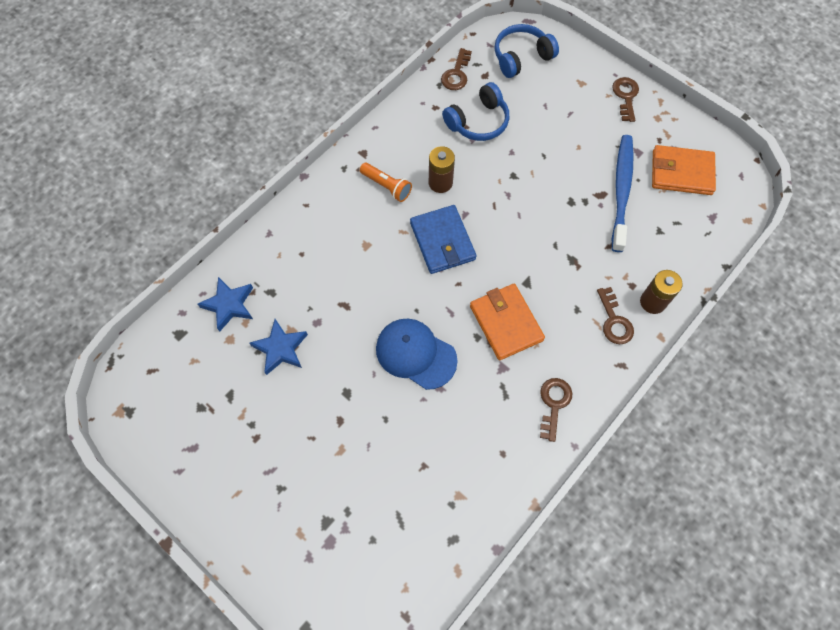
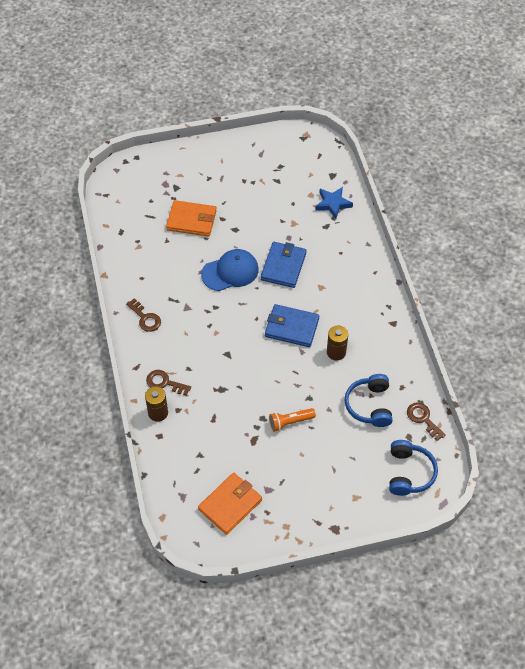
camera: 125 degrees right, 10 degrees down
(280, 349) = (286, 214): blue star -> none
(365, 301) = (283, 266): none -> blue wallet
(387, 186) = (356, 321): orange flashlight -> orange flashlight (290, 422)
(506, 323) = (211, 326): orange wallet -> orange wallet (191, 220)
(621, 191) = (246, 454): blue toothbrush -> none
(625, 96) = (321, 518): brown key -> none

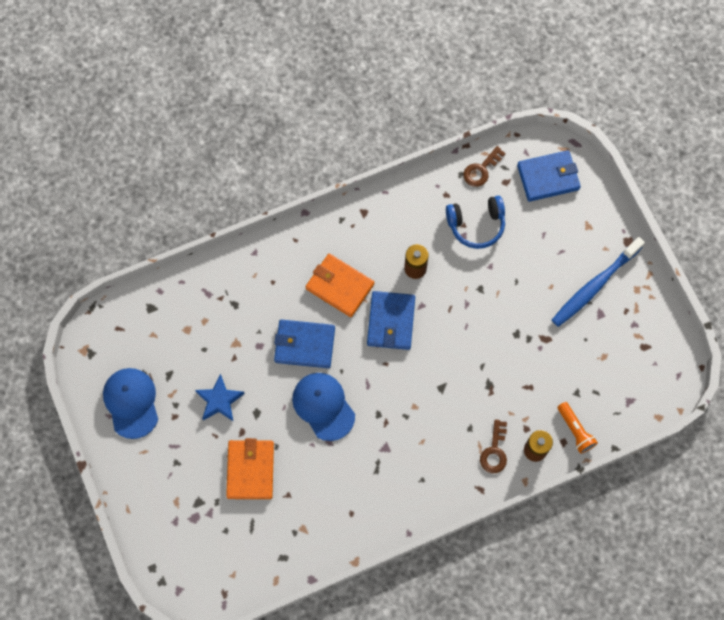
camera: 100 degrees left, 15 degrees up
(145, 318) = (410, 494): brown key -> none
(230, 505) = (627, 349): orange wallet -> orange wallet (339, 286)
(260, 157) = (131, 403): none -> blue cap
(290, 422) = (515, 304): orange flashlight -> orange flashlight (575, 430)
(296, 491) = (595, 285): none -> blue toothbrush
(333, 204) = (198, 301): blue star -> blue star (219, 400)
(409, 473) = (548, 177): blue headphones -> blue wallet

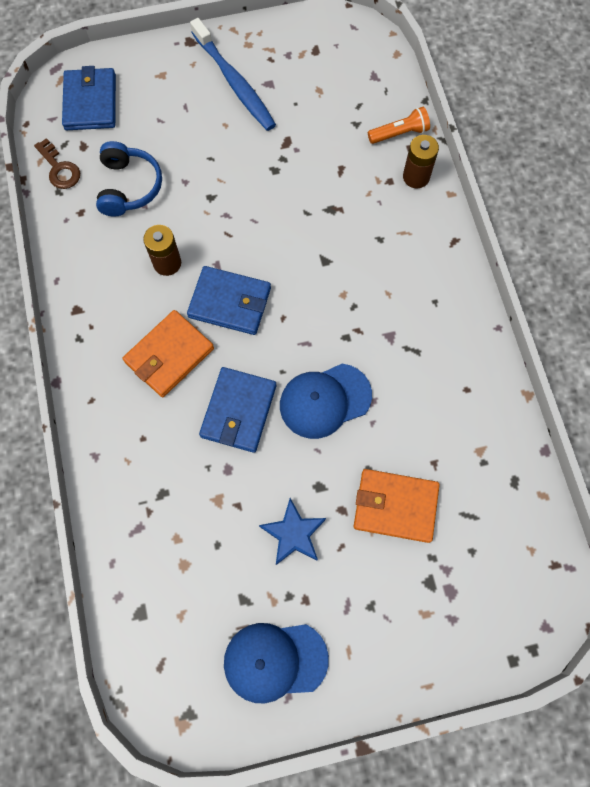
camera: 80 degrees left, 0 degrees up
(494, 451) = (411, 218): brown key -> none

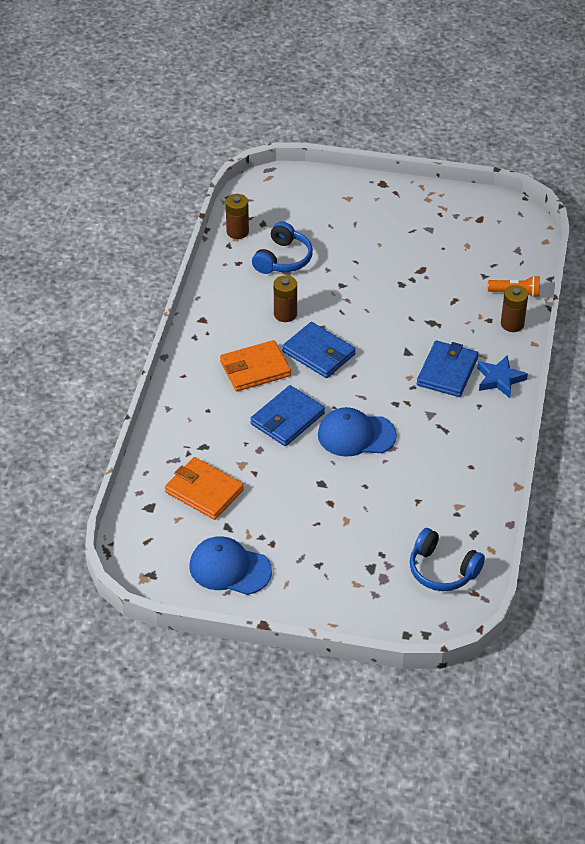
camera: 25 degrees right, 25 degrees down
(59, 169) = (237, 232): brown key -> brown battery
(90, 102) = (283, 198): blue wallet -> blue wallet (447, 372)
(234, 82) = (402, 220): blue toothbrush -> none
(293, 534) = (286, 503): blue star -> blue star (499, 379)
(395, 506) = (372, 515): orange wallet -> orange wallet (204, 491)
(507, 549) = (442, 570): none -> blue headphones

